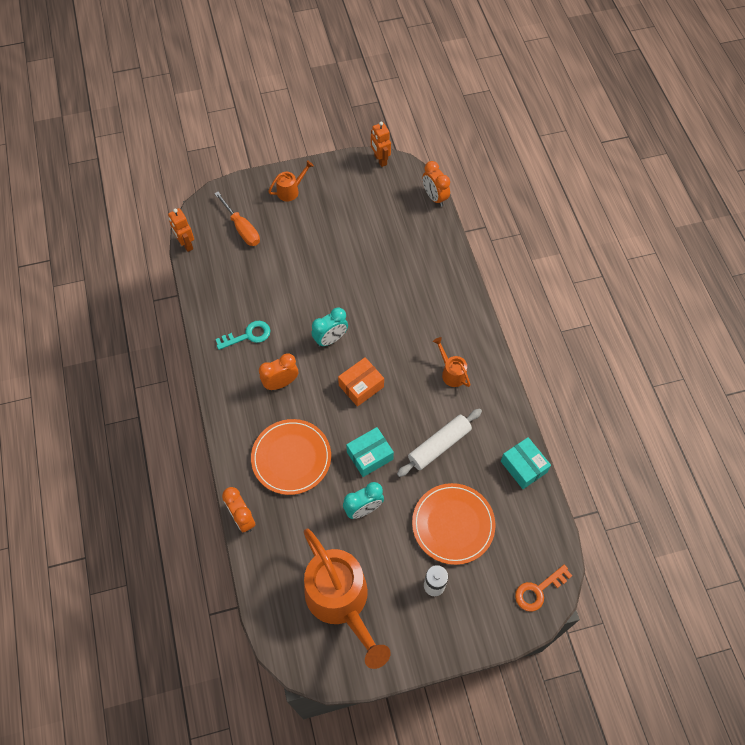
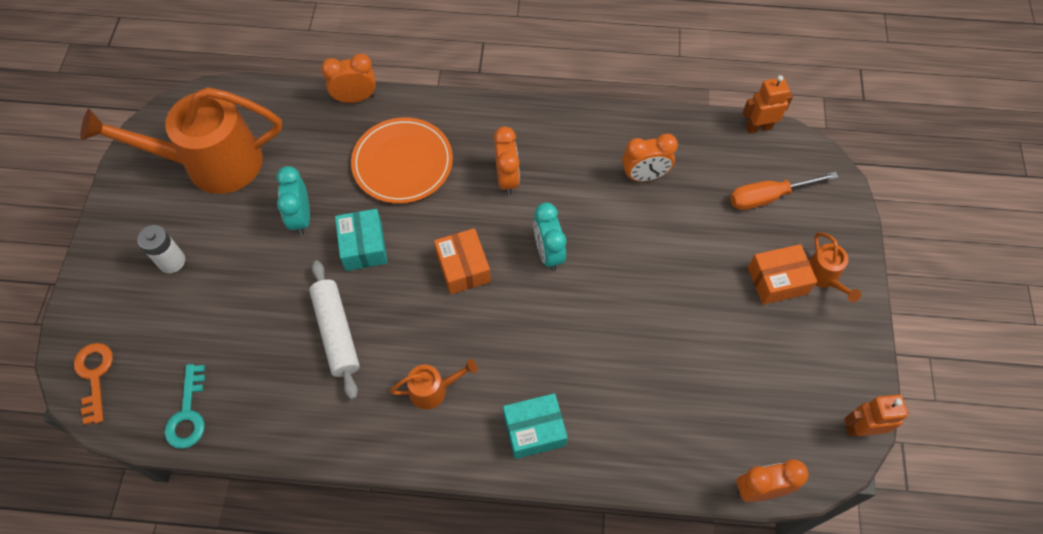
camera: 110 degrees right, 0 degrees up
(248, 335) = (590, 161): turquoise key -> turquoise key (188, 413)
(249, 300) = (644, 176): none -> orange clock
(302, 213) = (777, 280): none -> orange box
(453, 524) = (228, 309): orange plate -> none
(523, 467) = (253, 429): turquoise box -> turquoise box (534, 430)

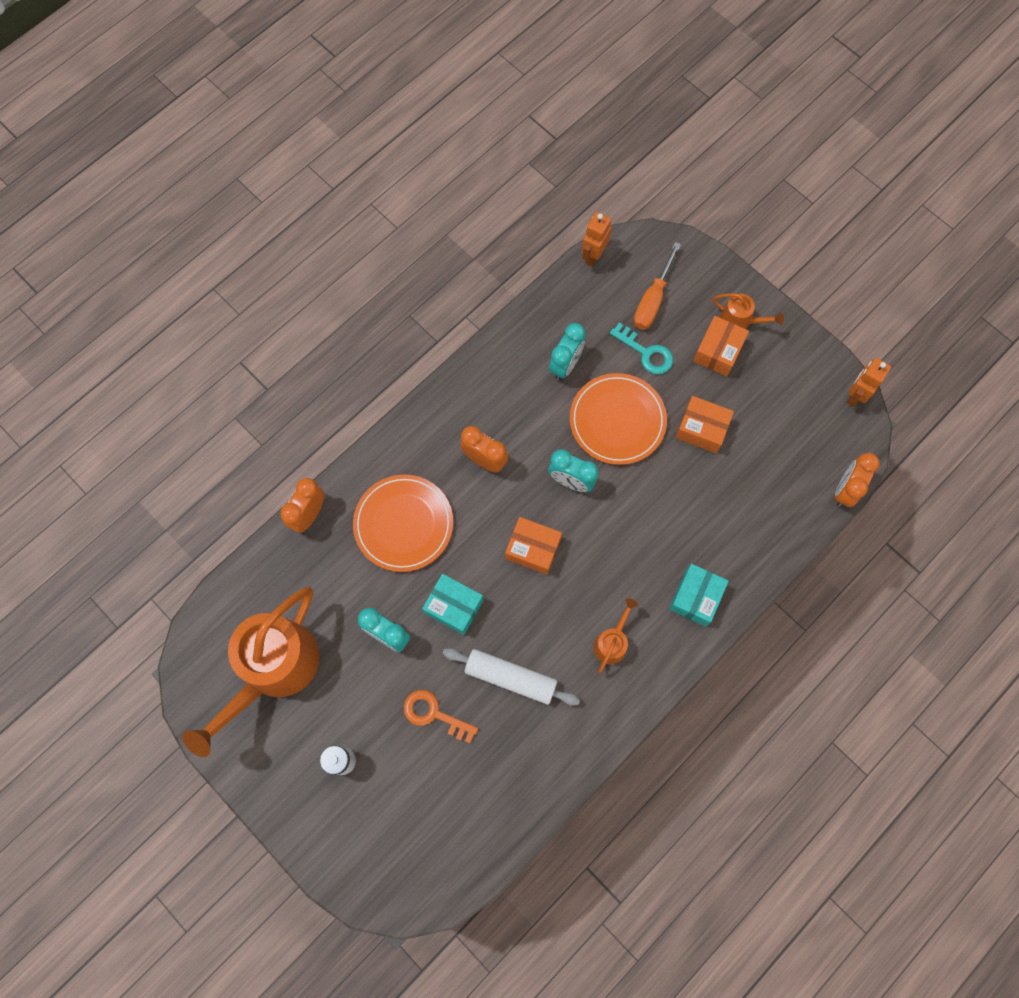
camera: 50 degrees left, 10 degrees up
(94, 376) = (398, 884): orange key -> orange key (434, 714)
(188, 413) = (489, 831): turquoise key -> turquoise key (646, 352)
(635, 248) = (617, 420): none -> orange plate
(644, 176) = (565, 365): orange clock -> turquoise clock
(693, 320) = (701, 429): none -> orange box

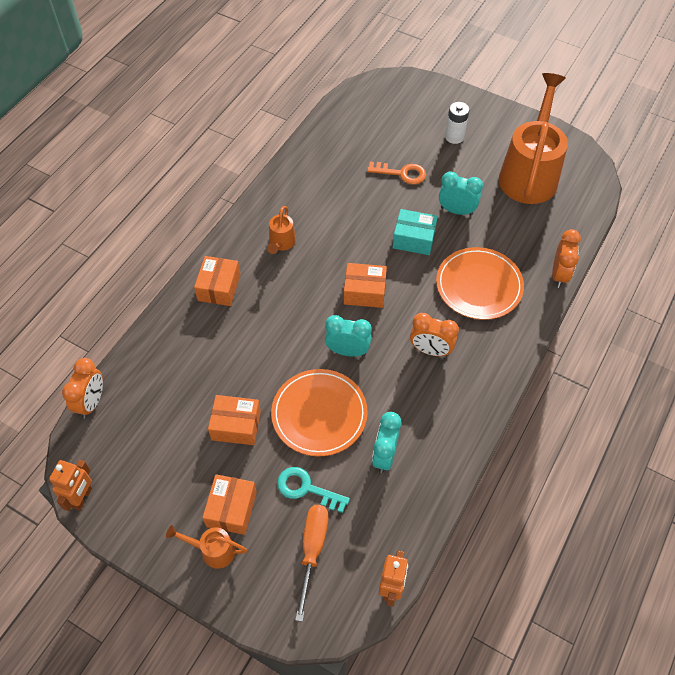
camera: 165 degrees right, 15 degrees down
(510, 678) = (353, 205): white rolling pin -> none
(695, 597) = (219, 287): turquoise box -> orange box

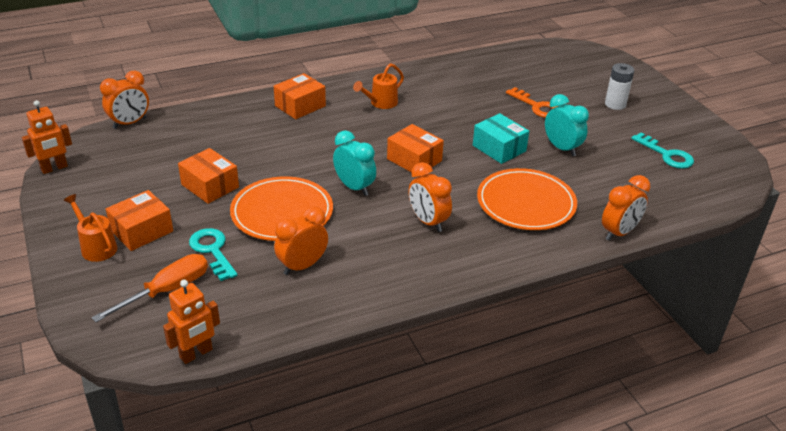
camera: 35 degrees right, 20 degrees down
(384, 455) = (302, 266): turquoise clock -> orange clock
(529, 173) = (666, 155): orange watering can -> turquoise key

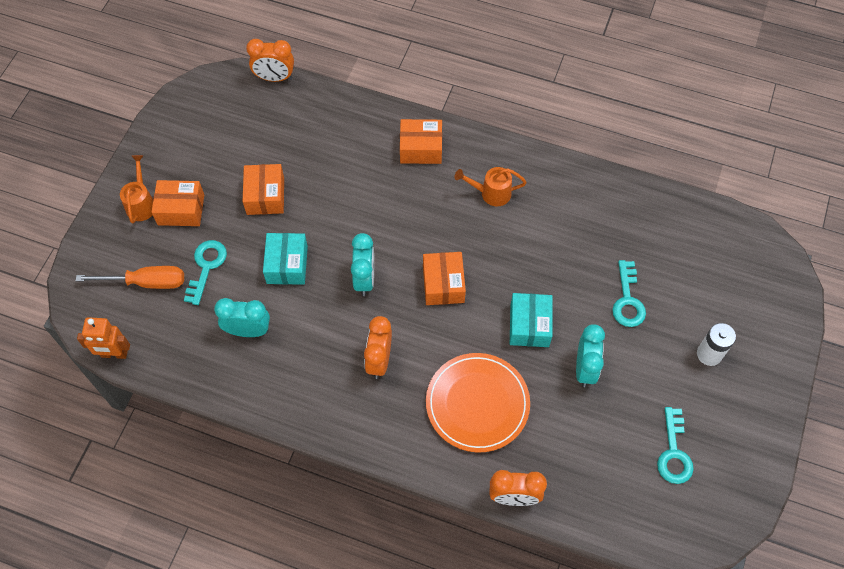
camera: 45 degrees right, 25 degrees up
(54, 168) = (182, 96): orange robot -> none
(282, 212) = (287, 265): orange plate -> turquoise box
(302, 266) = (248, 331): orange clock -> turquoise clock
(536, 106) = (627, 300): orange key -> turquoise key

